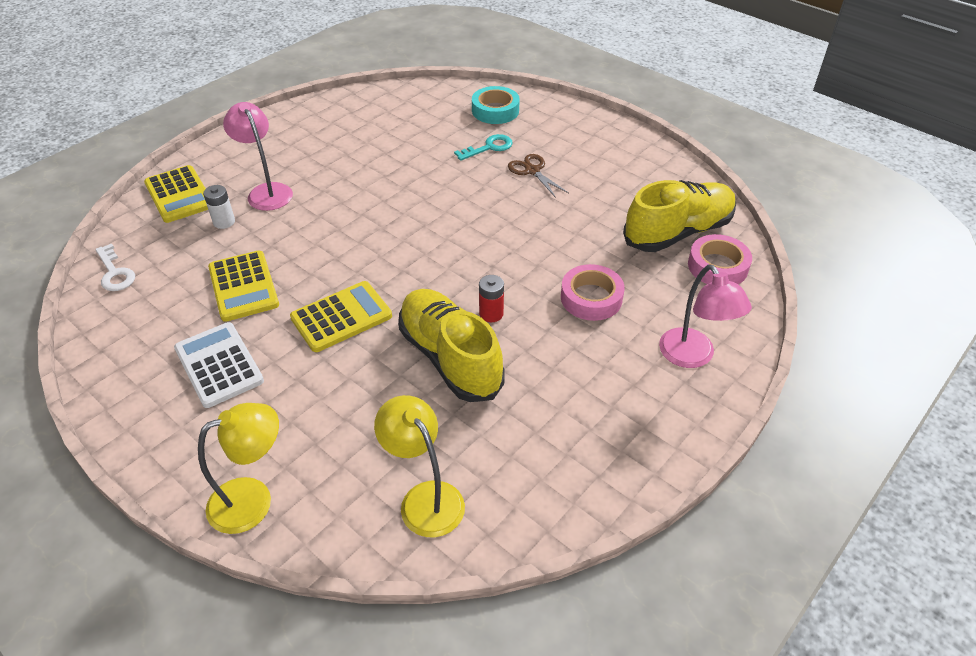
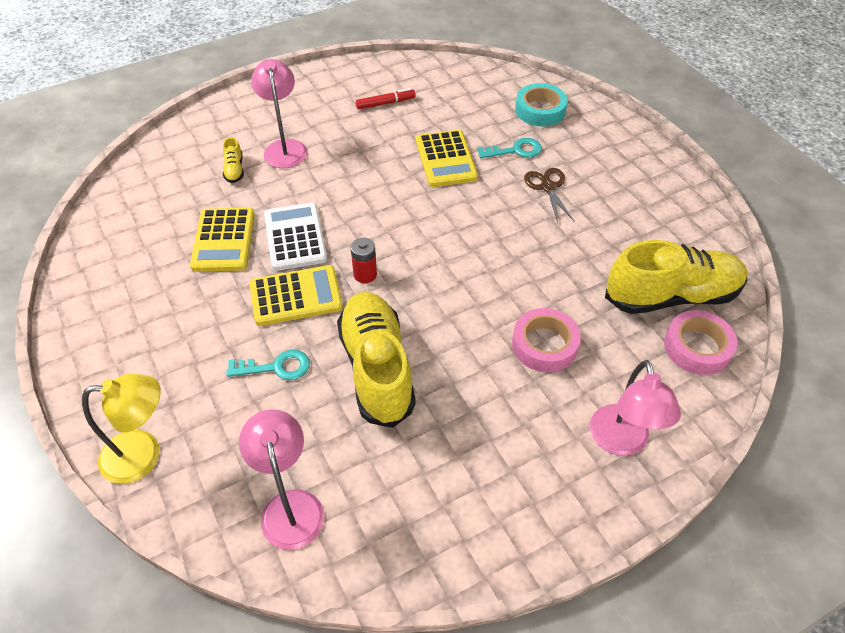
camera: 20 degrees right, 5 degrees up
(115, 273) = (123, 197): white key -> none
(179, 195) = (208, 132): yellow calculator -> yellow calculator (446, 159)
(219, 365) = (170, 313): white calculator -> white calculator (295, 237)
(224, 222) = (234, 170): white battery -> yellow shoe
(349, 133) = (385, 103): none -> red marker
(352, 383) = (276, 367): none -> turquoise key
(425, 498) = (290, 506): yellow lamp -> pink lamp
(491, 314) = (436, 333): red battery -> red battery (365, 274)

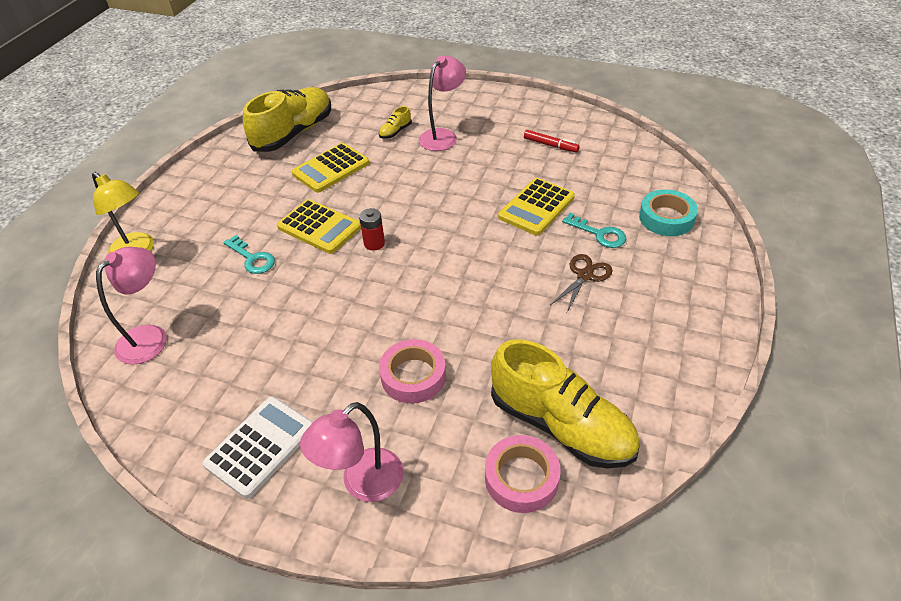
camera: 50 degrees right, 5 degrees down
(295, 237) = (369, 193): white calculator -> white calculator (260, 446)
(377, 368) = (297, 303): yellow shoe -> yellow shoe (294, 133)

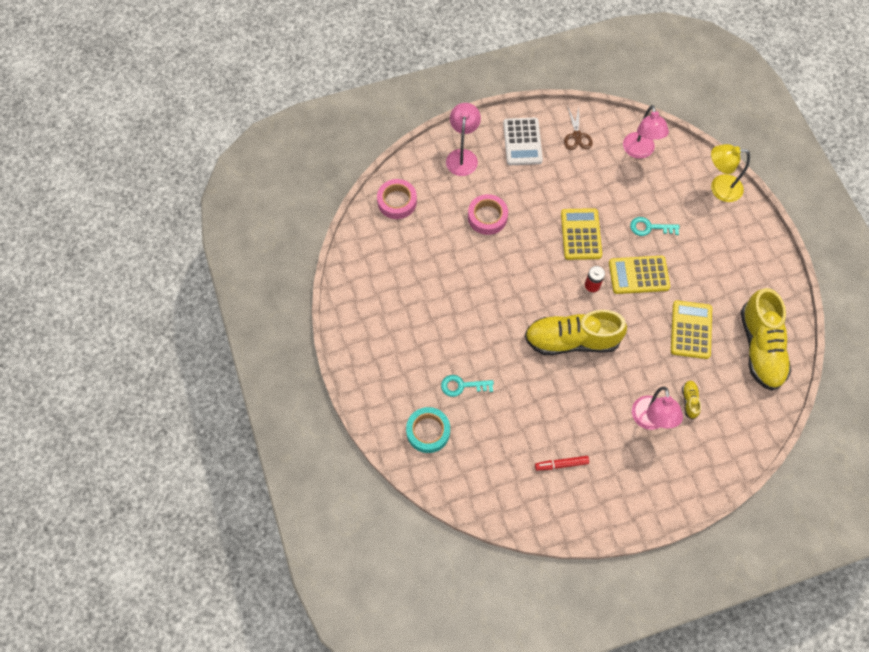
camera: 140 degrees right, 20 degrees up
(536, 207) = (520, 385): yellow calculator -> yellow calculator (581, 234)
(561, 425) = (396, 237): yellow shoe -> yellow shoe (572, 340)
(584, 275) = (448, 342): brown scissors -> brown scissors (577, 136)

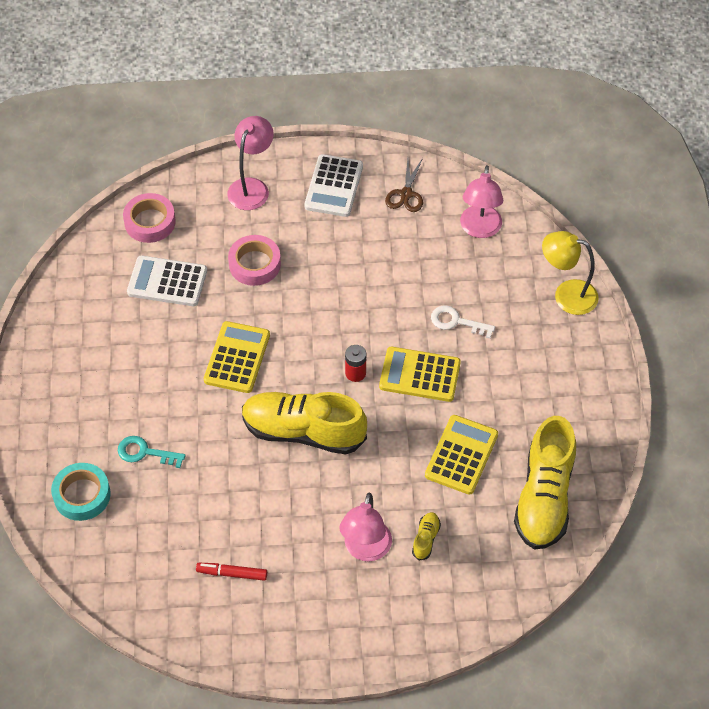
camera: 15 degrees right, 10 degrees down
(428, 246) = (167, 282): none -> white calculator
(581, 234) = (364, 310): yellow calculator -> yellow calculator (237, 358)
(649, 227) = (456, 322): turquoise key -> white key

